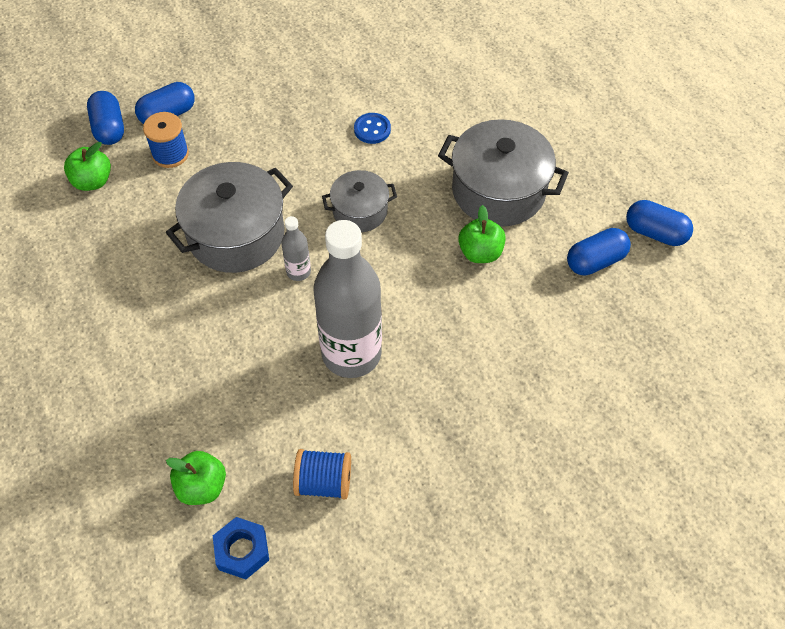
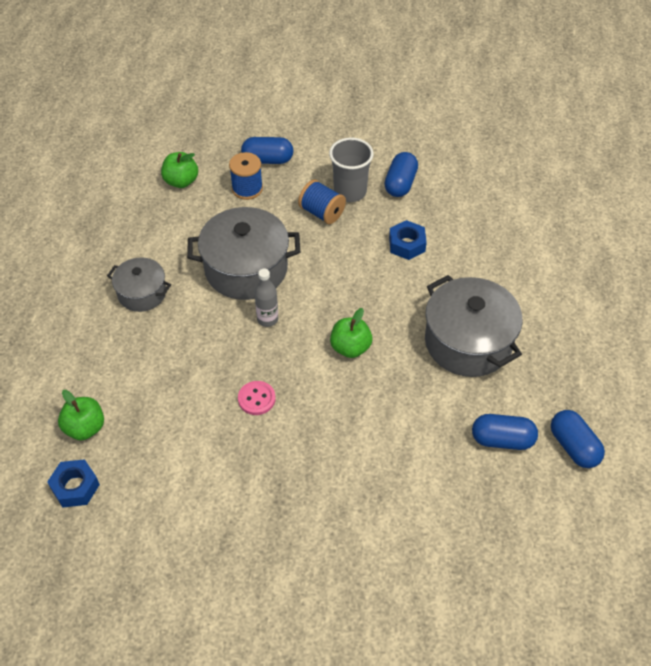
camera: 35 degrees right, 5 degrees down
(109, 128) = (221, 150): blue capsule -> blue capsule (400, 184)
(277, 106) = (350, 192): none -> grey cup
(323, 482) = (164, 476): blue spool -> blue spool (322, 212)
(351, 354) = (256, 399): grey bottle -> pink button
(360, 211) = (347, 300): grey pot -> grey pot (142, 293)
(372, 129) = (407, 244): blue button -> blue nut
(480, 252) = (413, 381): green apple -> green apple (350, 348)

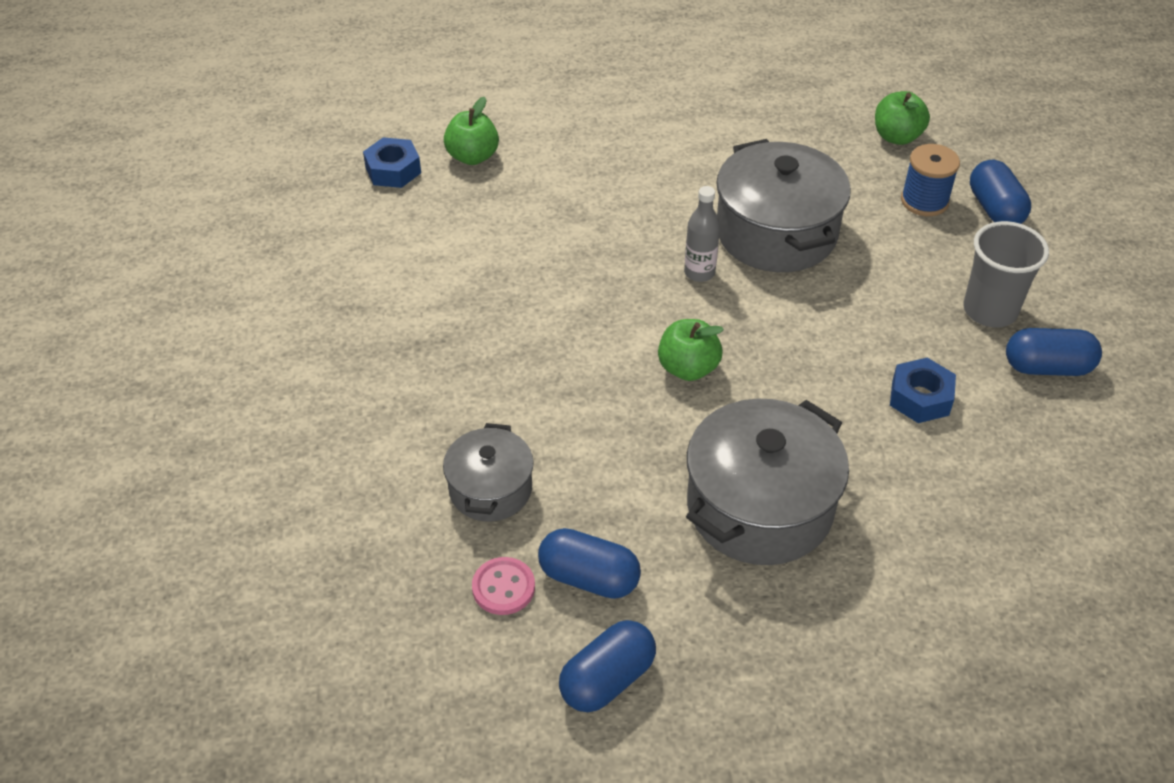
camera: 75 degrees right, 5 degrees down
(142, 293) = (687, 150): grey pot -> grey pot (490, 489)
(256, 399) = (565, 291): pink button -> pink button (503, 587)
(322, 212) = (927, 287): blue spool -> none
(502, 440) = (589, 577): blue capsule -> blue capsule turned 60 degrees counterclockwise

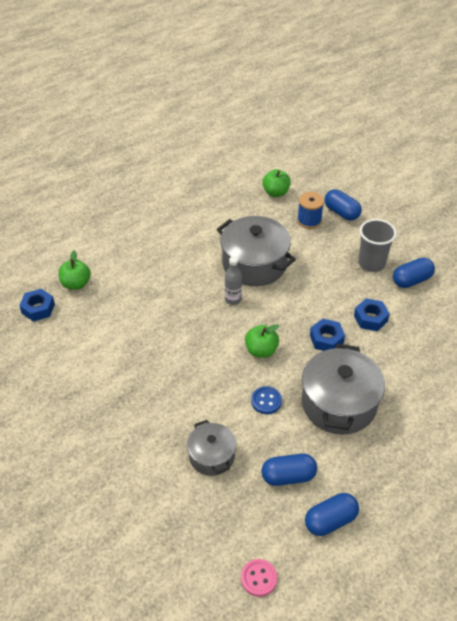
camera: 30 degrees left, 0 degrees up
(503, 587) = (253, 502): pink button -> pink button (259, 578)
(607, 679) = (330, 520): blue capsule -> blue capsule turned 45 degrees clockwise
(638, 448) = (266, 401): none -> blue button
(814, 398) = (326, 339): none -> blue nut

